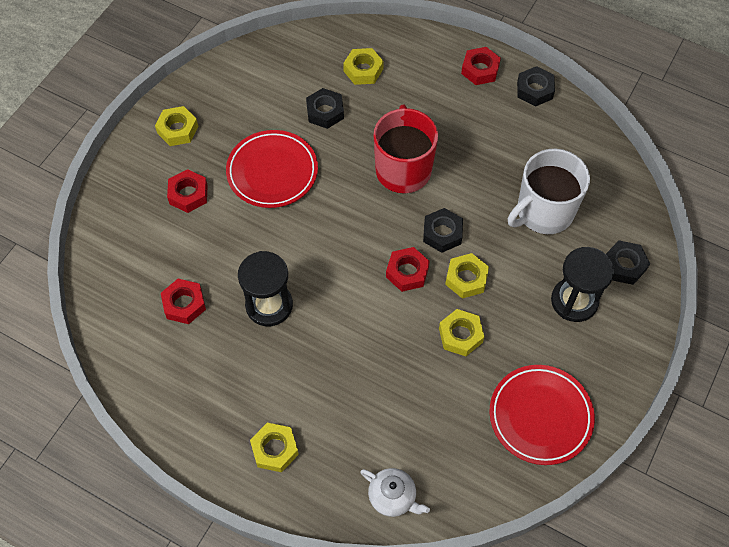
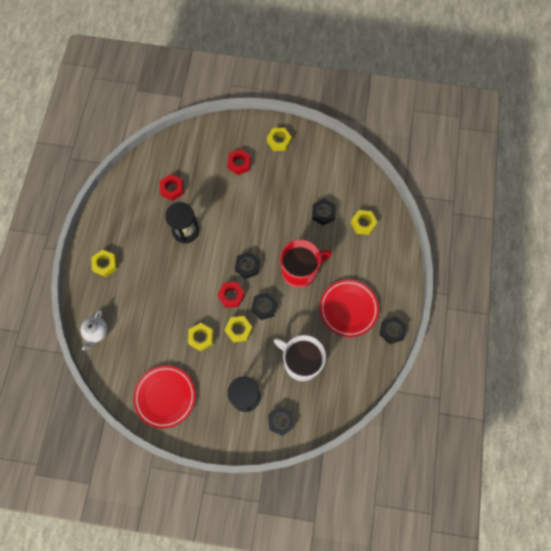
camera: 70 degrees right, 10 degrees up
(272, 172) = (270, 200): red plate -> red plate (348, 309)
(367, 235) = (247, 266): none -> black nut
(480, 70) = (393, 292): red nut -> none

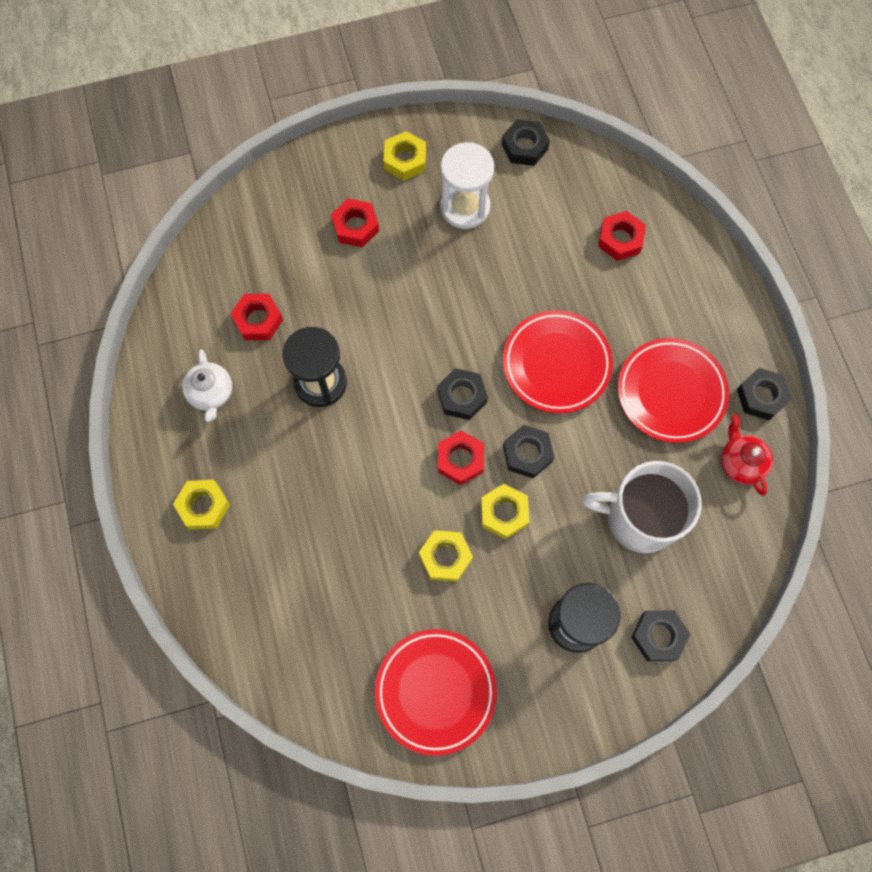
camera: 25 degrees left, 0 degrees up
(96, 332) = (249, 635): white teapot -> white teapot (211, 393)
(295, 176) = (465, 207): none -> white hourglass
(300, 270) = (556, 364): red mug -> red plate
(323, 213) = (544, 250): black nut -> black nut (524, 146)
(363, 224) = (620, 239): yellow nut -> red nut
(364, 358) = (740, 462): none -> red teapot

